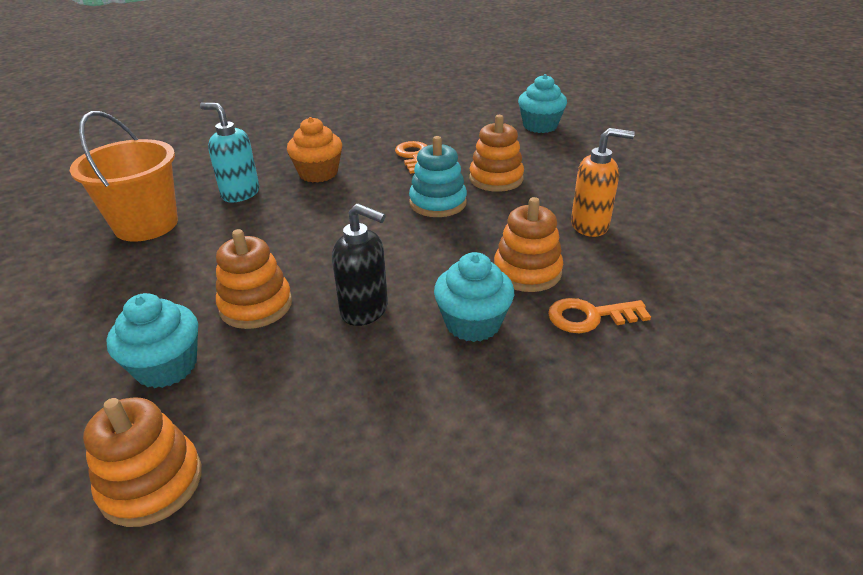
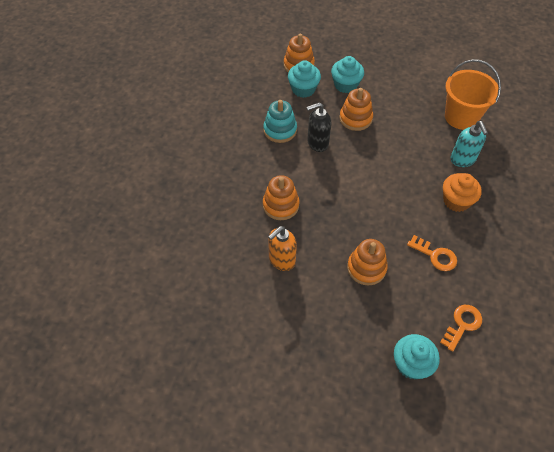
camera: 135 degrees right, 20 degrees up
(240, 193) = (462, 160): turquoise soap dispenser -> turquoise soap dispenser turned 90 degrees clockwise
(438, 203) = (369, 223): turquoise stacking toy -> turquoise stacking toy (280, 130)
(473, 323) = (274, 164): turquoise cupcake -> turquoise cupcake (303, 89)
(590, 317) = (236, 198): orange key -> orange key (462, 324)

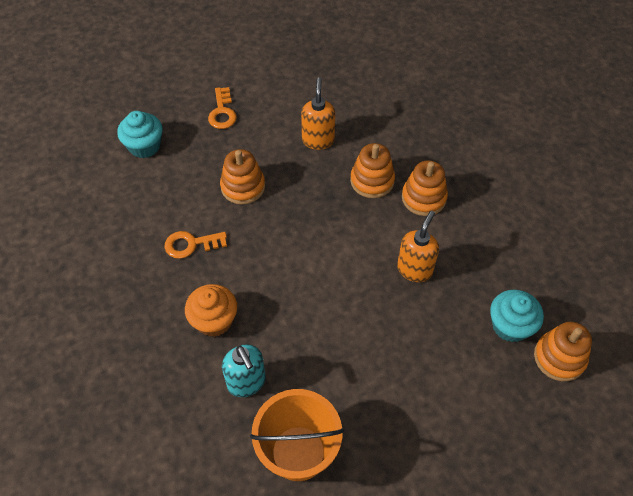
camera: 135 degrees right, 0 degrees up
(280, 130) = (466, 252): turquoise stacking toy -> none
(317, 143) = (414, 269): black soap dispenser -> orange soap dispenser
(345, 85) = (476, 377): turquoise cupcake -> none
(355, 118) = (412, 336): orange stacking toy -> orange stacking toy (423, 198)
(462, 160) = (246, 382): turquoise soap dispenser -> turquoise soap dispenser turned 150 degrees counterclockwise
(462, 324) = (123, 203): orange key -> orange key (222, 112)

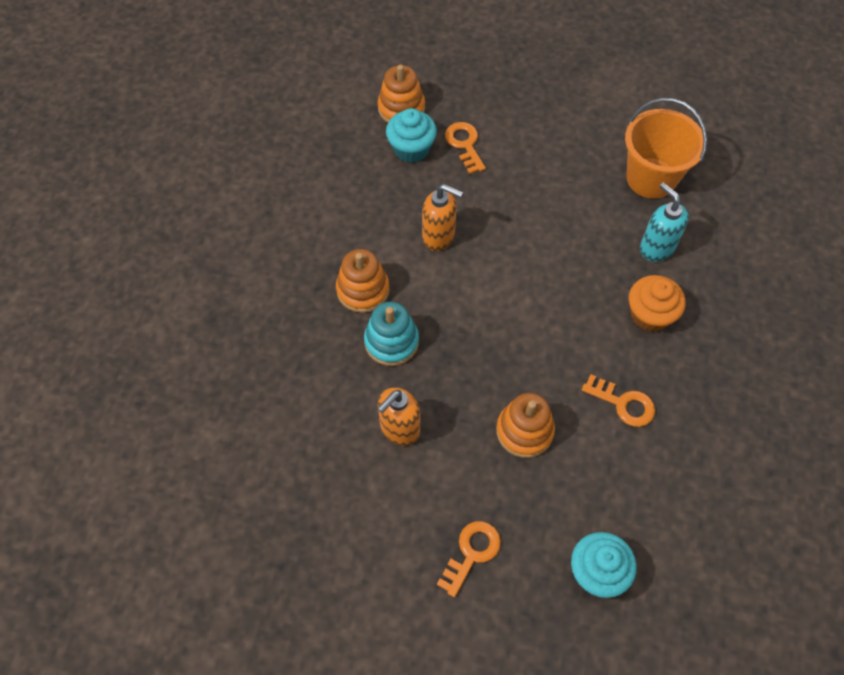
camera: 140 degrees left, 5 degrees up
(246, 382) = (656, 248): turquoise soap dispenser -> turquoise soap dispenser turned 45 degrees counterclockwise
(372, 181) = (391, 342): orange stacking toy -> turquoise stacking toy
(414, 269) = (439, 236): orange soap dispenser -> orange soap dispenser turned 135 degrees counterclockwise
(476, 362) = (464, 144): none -> orange key

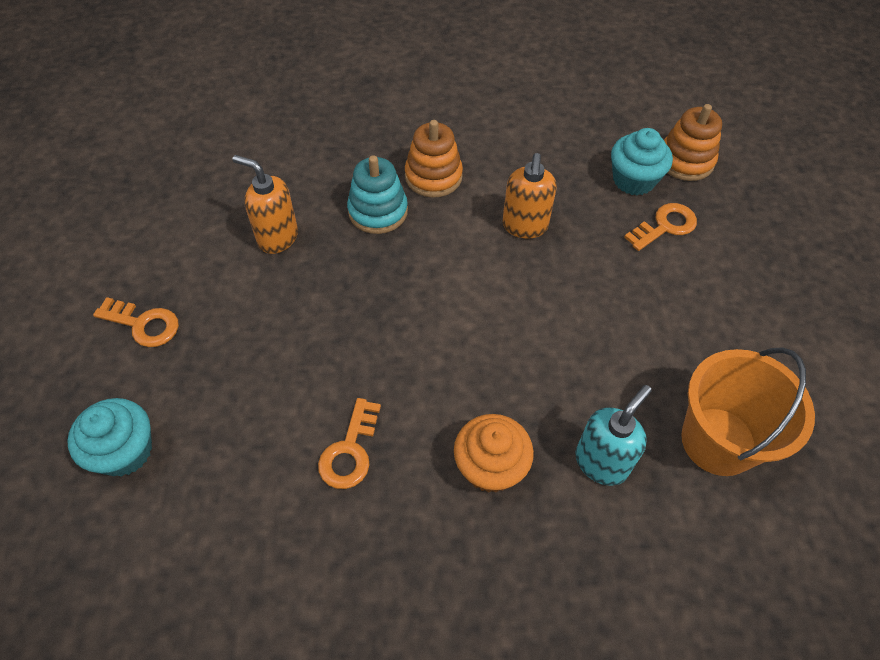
camera: 75 degrees right, 5 degrees down
(524, 431) = (293, 349): orange stacking toy -> none

